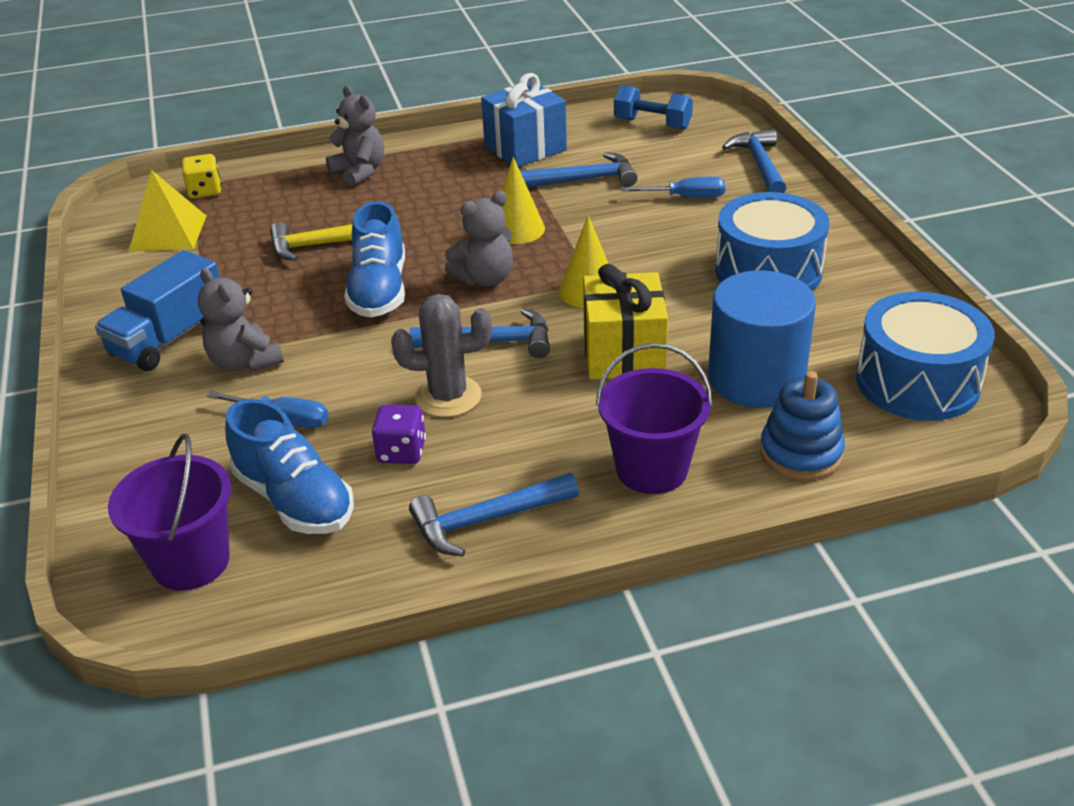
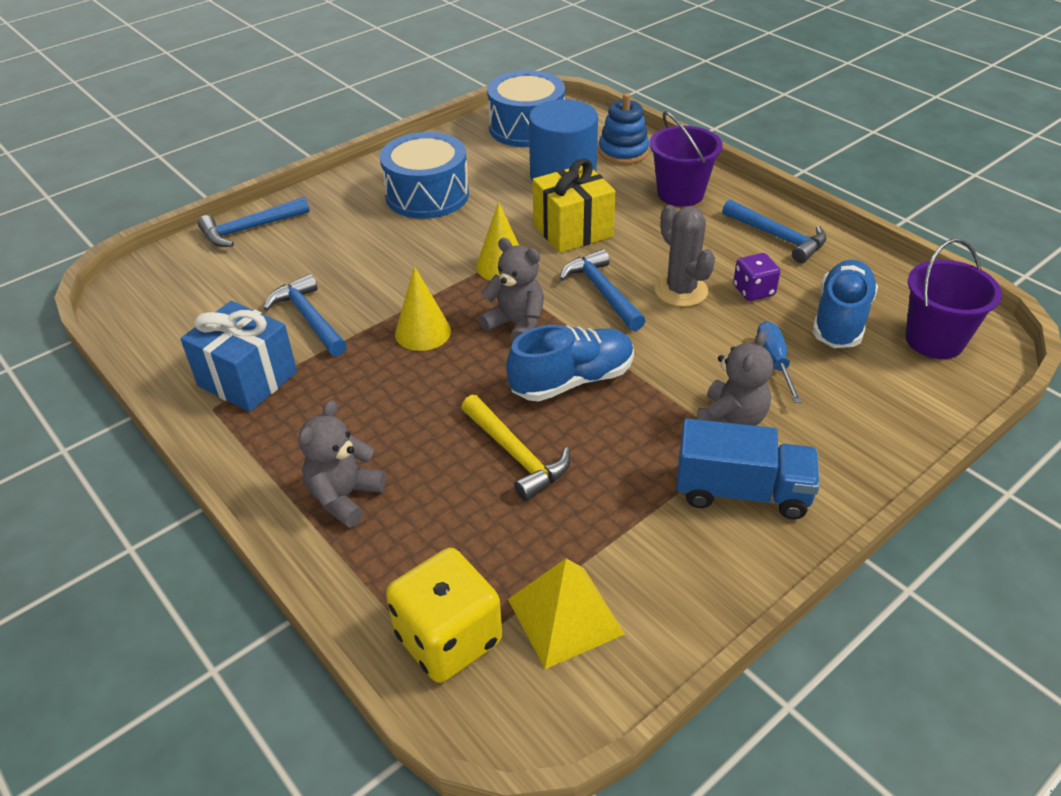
camera: 115 degrees left, 5 degrees up
(205, 191) = (448, 638): yellow dice -> yellow dice, size x1.75
(652, 124) = (170, 307): blue dumbbell -> none
(686, 197) = (325, 254): blue screwdriver -> none

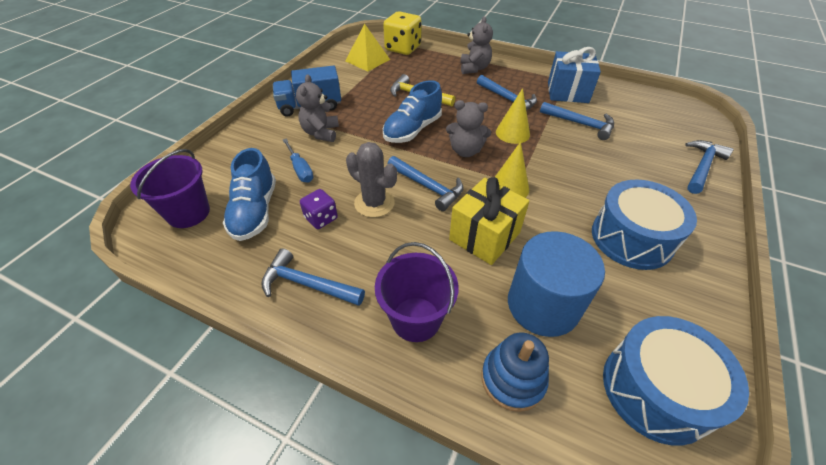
camera: 155 degrees right, 5 degrees up
(364, 395) = (507, 99): none -> blue hammer

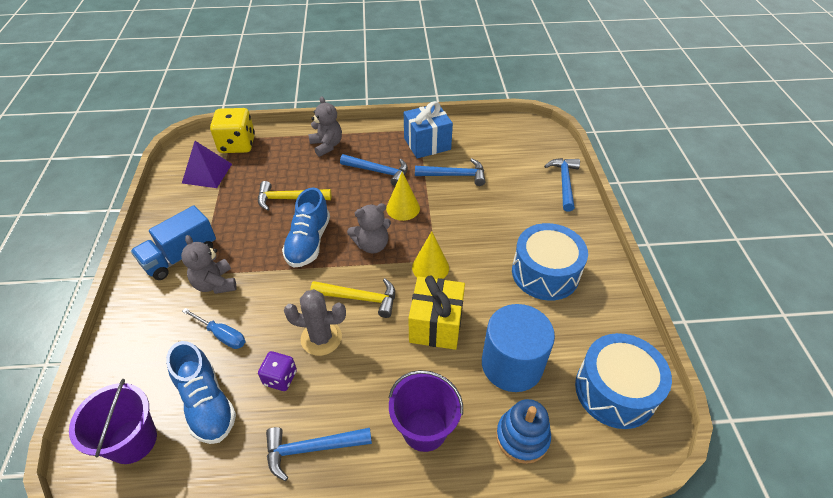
camera: 30 degrees left, 0 degrees up
(367, 60) = (207, 173): yellow pyramid -> purple pyramid
(427, 187) = (360, 298): blue hammer -> yellow hammer

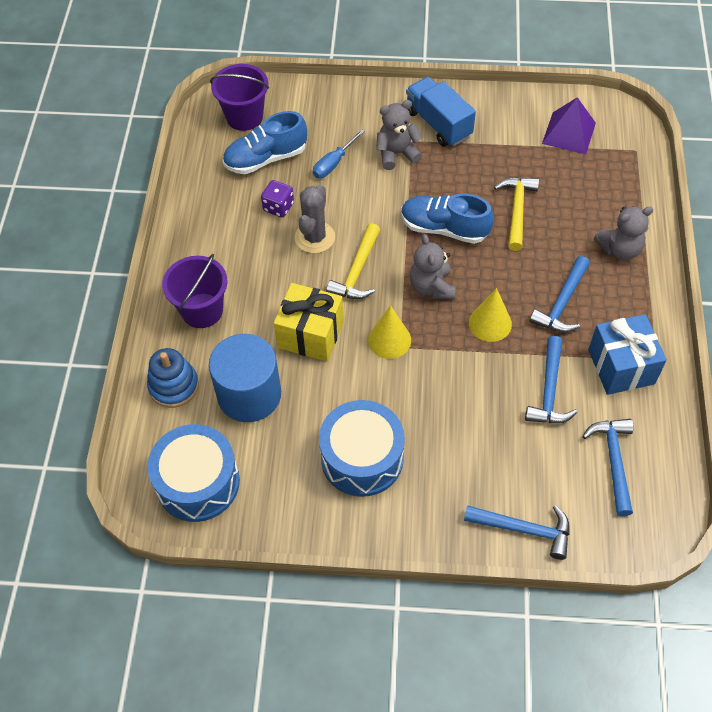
camera: 100 degrees right, 10 degrees up
(237, 144) = (623, 157): yellow dice -> none
(312, 449) = (206, 229): blue hammer -> blue hammer (613, 461)

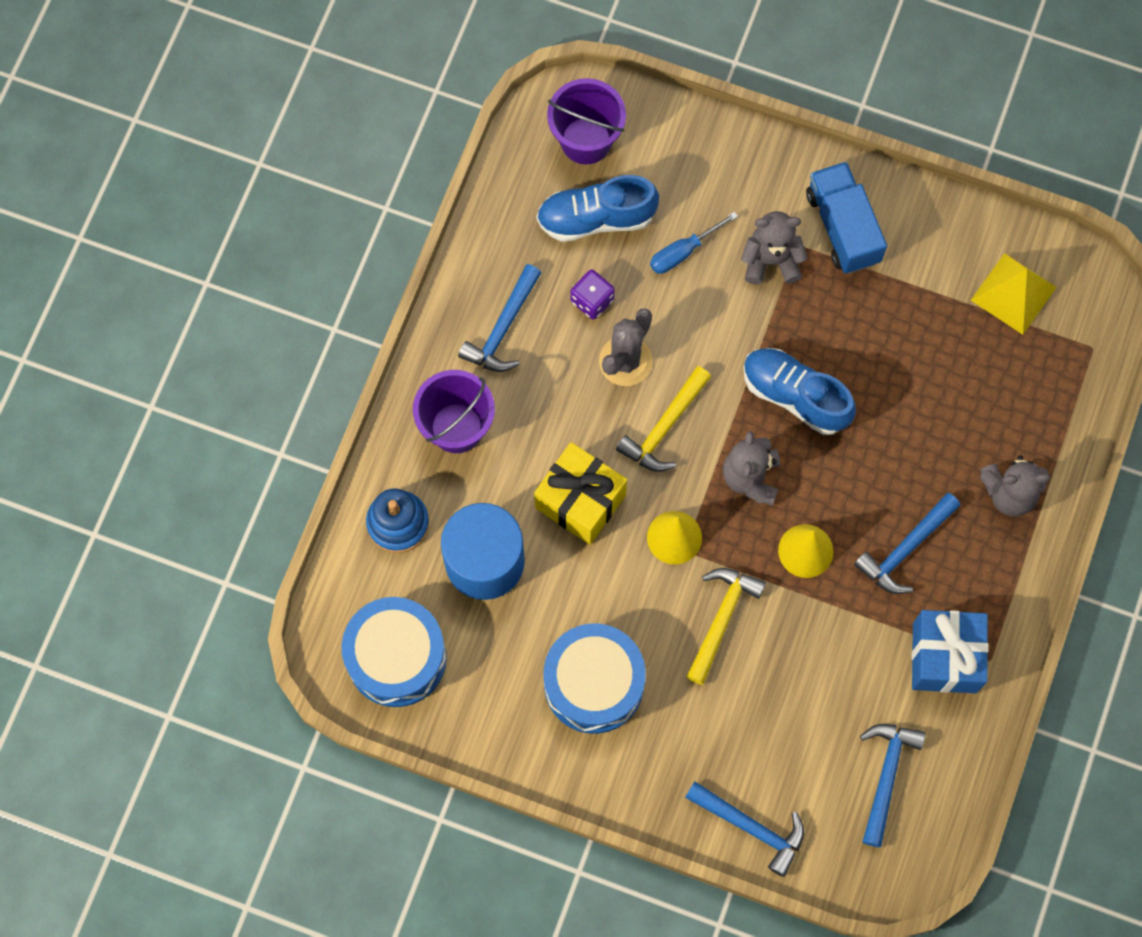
camera: 15 degrees right, 15 degrees up
(517, 210) = (898, 396): yellow hammer -> yellow hammer (721, 619)
(549, 390) = (845, 663): blue hammer -> blue hammer (503, 328)
(569, 133) = (1013, 293): purple pyramid -> yellow pyramid

